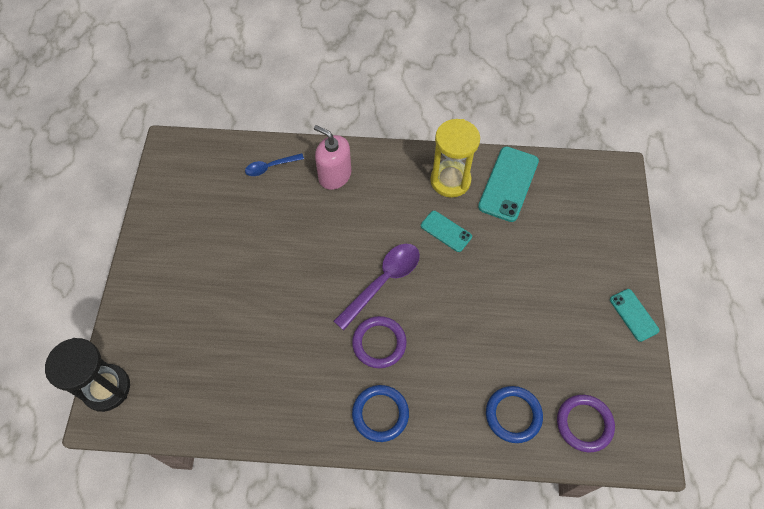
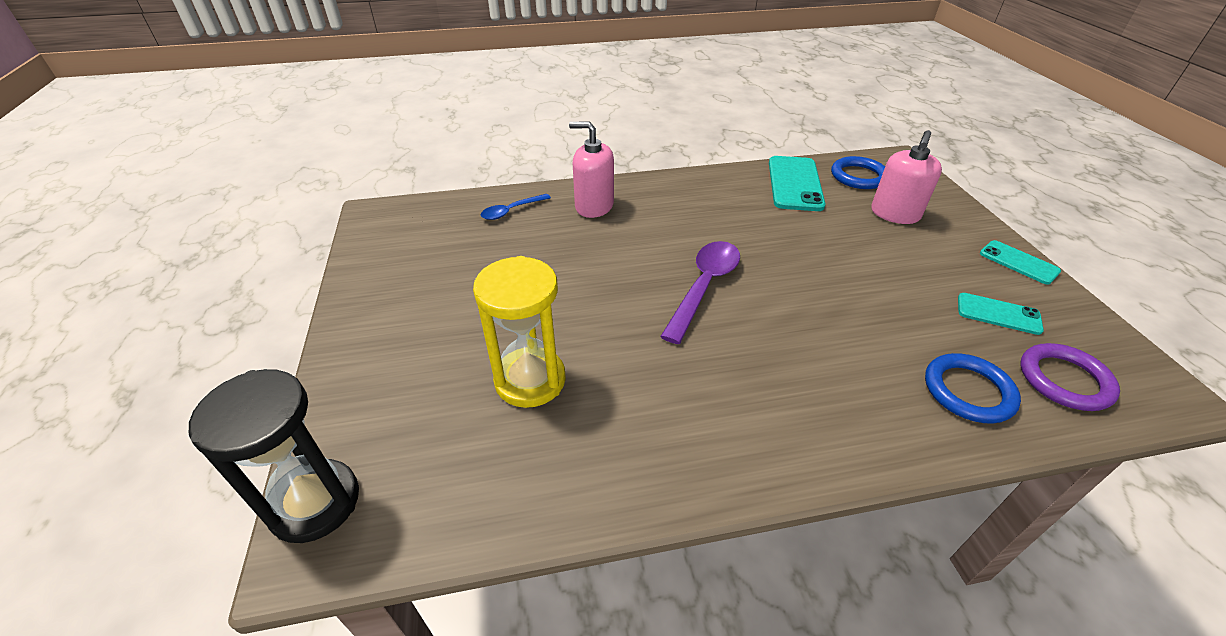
camera: 15 degrees left, 20 degrees down
(379, 343) = (735, 350): purple ring -> none
(380, 414) = (786, 433): blue ring -> blue ring (858, 176)
(446, 231) = (752, 230): turquoise phone -> turquoise phone (998, 314)
(450, 180) = (730, 190): yellow hourglass -> yellow hourglass (530, 380)
(570, 239) = (894, 214): none -> pink soap dispenser

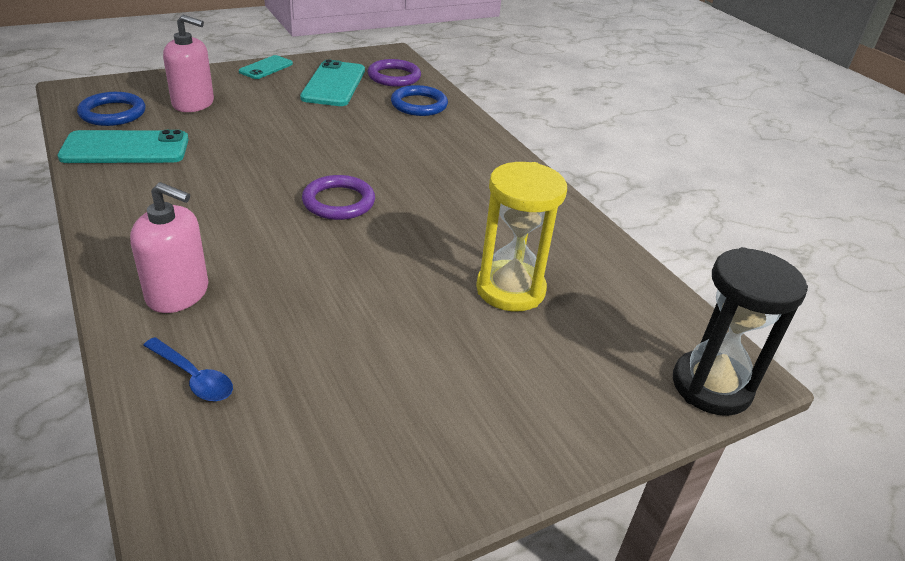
camera: 110 degrees left, 5 degrees down
(594, 206) = (178, 293): pink soap dispenser -> pink soap dispenser turned 75 degrees counterclockwise
(704, 287) = (338, 202): purple spoon -> purple ring
(998, 314) = (334, 84): turquoise phone -> turquoise phone, size x1.71

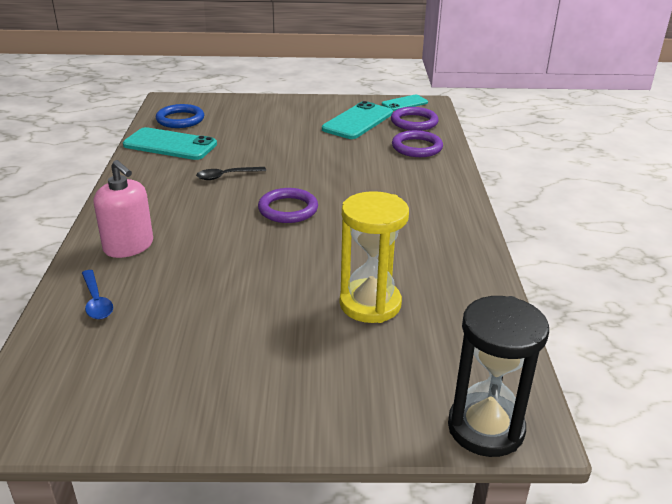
camera: 30 degrees right, 5 degrees down
(193, 103) = (240, 121): pink soap dispenser -> none
(233, 176) = (226, 176): none -> black spoon
(266, 68) = (314, 102): turquoise phone -> turquoise phone (404, 103)
(419, 105) = (417, 147): blue ring -> purple ring

